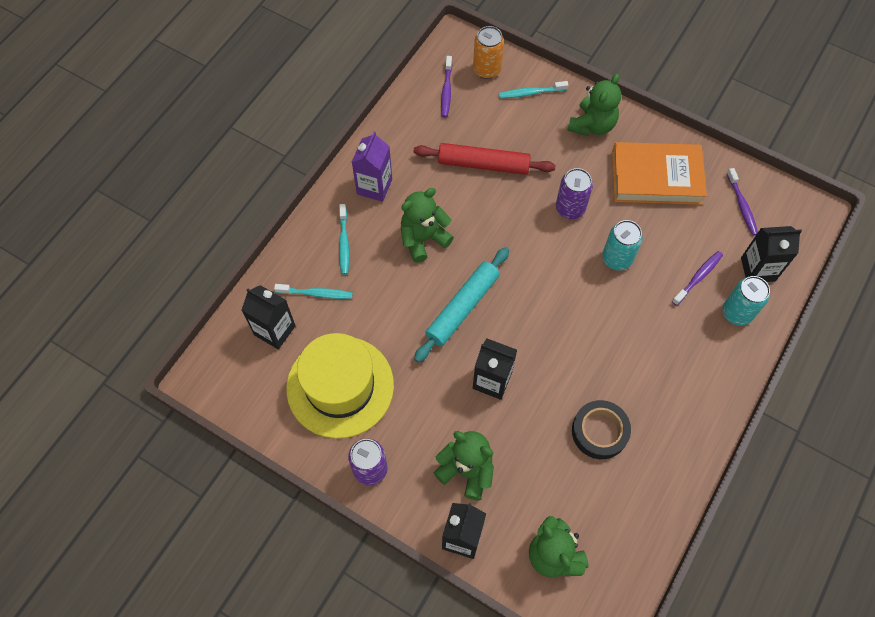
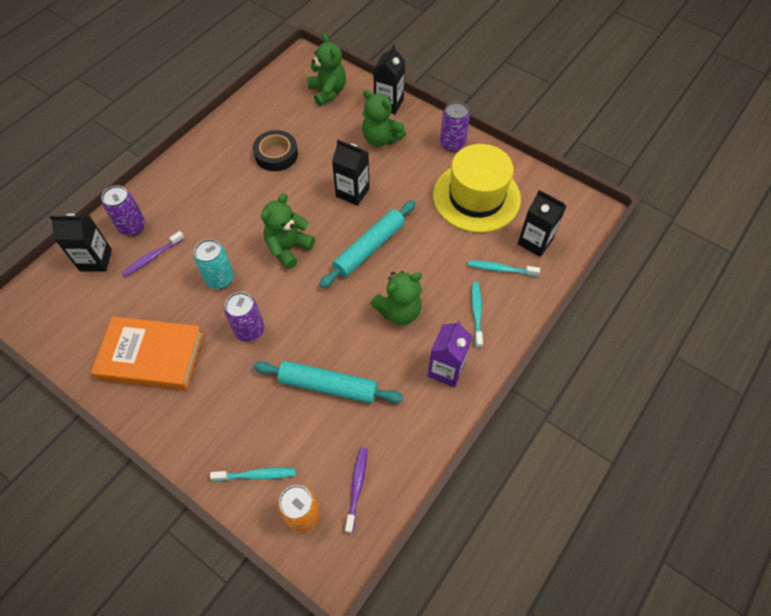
camera: 175 degrees left, 5 degrees down
(483, 164) = (328, 386): red rolling pin -> turquoise rolling pin
(592, 125) = (198, 424): green teddy bear -> green teddy bear (288, 248)
(737, 313) = (132, 226): turquoise can -> purple can
(741, 205) = (79, 320): purple toothbrush -> none

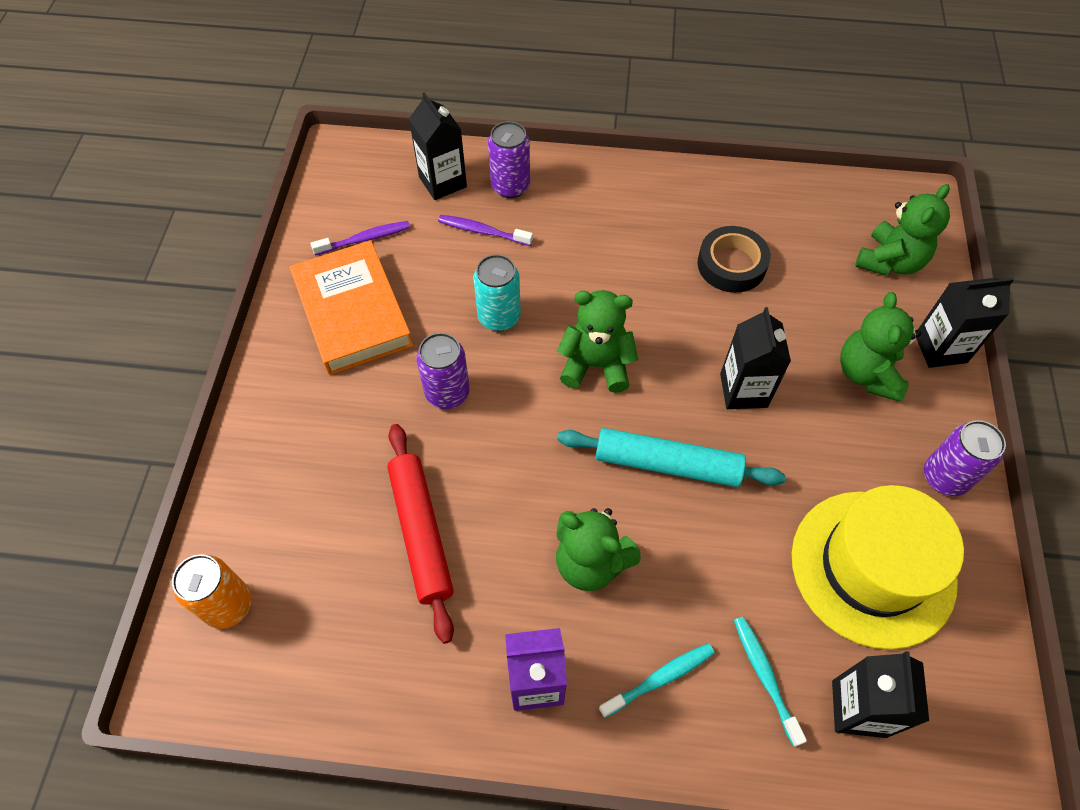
camera: 60 degrees right, 0 degrees up
(256, 475) = (256, 518): turquoise toothbrush -> none
(328, 386) = (421, 533): turquoise rolling pin -> red rolling pin
(357, 487) = (294, 653): purple toothbrush -> purple toothbrush (364, 239)

